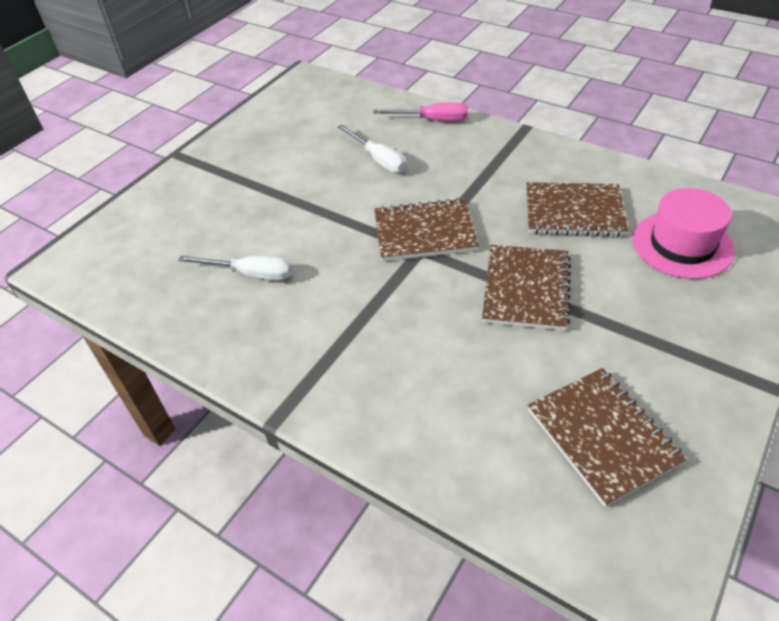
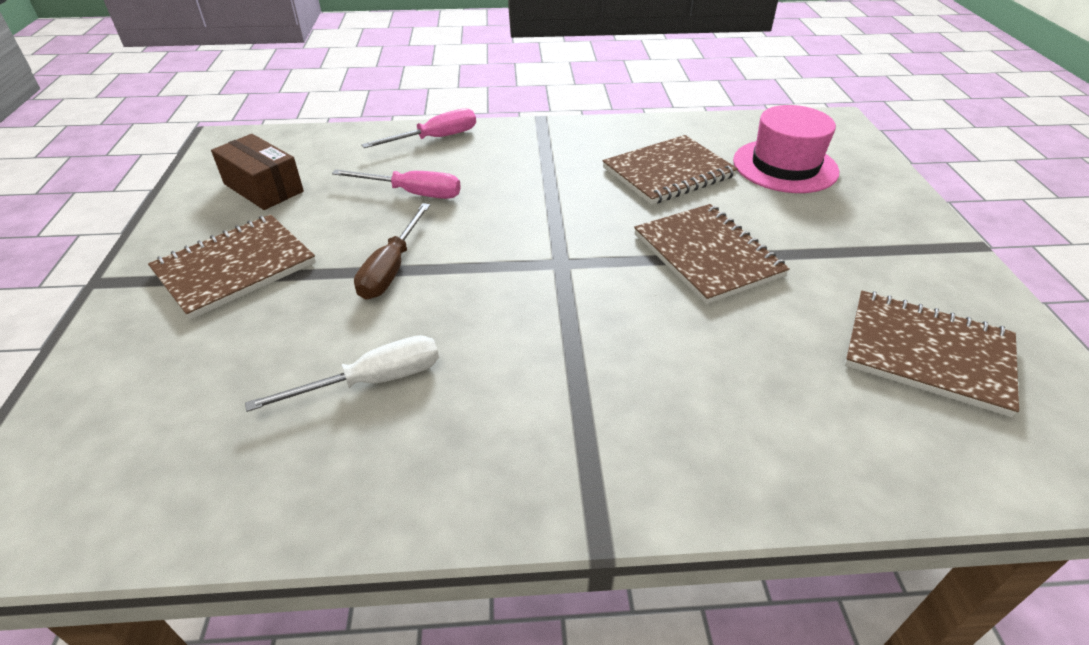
camera: 40 degrees left, 5 degrees down
(298, 122) = (263, 188): none -> brown box
(319, 209) = (391, 269): none -> brown screwdriver
(378, 159) = (413, 193): white screwdriver -> pink screwdriver
(424, 232) = (546, 244): brown notebook -> brown notebook (235, 268)

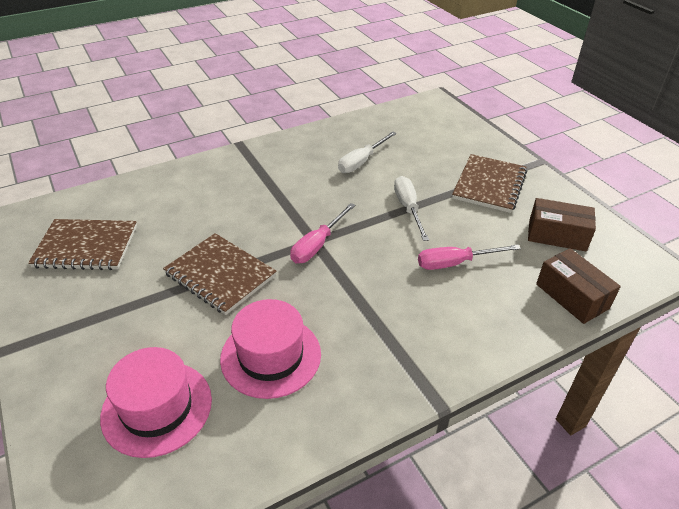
camera: 155 degrees right, 0 degrees up
(341, 142) = (572, 296): none -> brown box
(391, 269) = (408, 208): brown screwdriver -> white screwdriver
(435, 138) = (504, 329): pink screwdriver -> pink screwdriver (317, 245)
(668, 172) = (271, 356): brown notebook -> pink hat

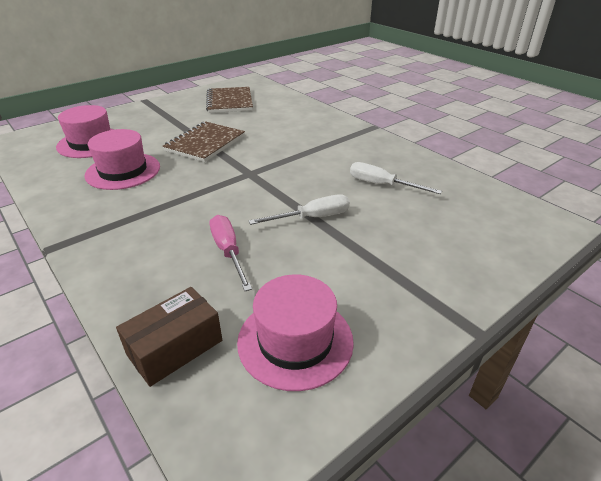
camera: 80 degrees right, 5 degrees down
(317, 245) = (244, 175): pink screwdriver -> none
(489, 185) = (384, 277): brown notebook -> none
(557, 235) = (295, 341): brown box -> pink hat

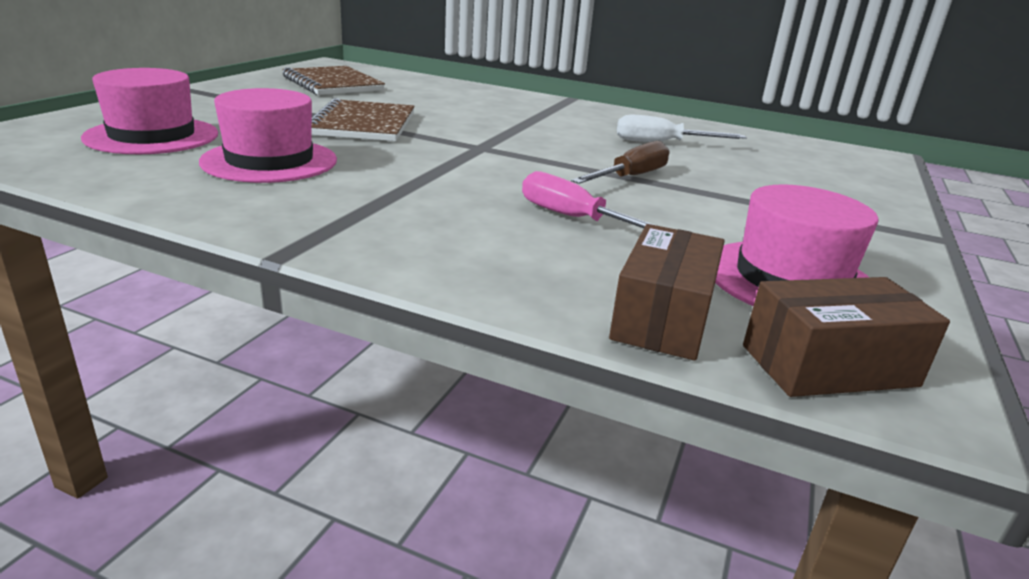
camera: 30 degrees left, 10 degrees down
(219, 419) = (828, 365): none -> brown box
(312, 218) = (630, 177): white screwdriver -> brown screwdriver

